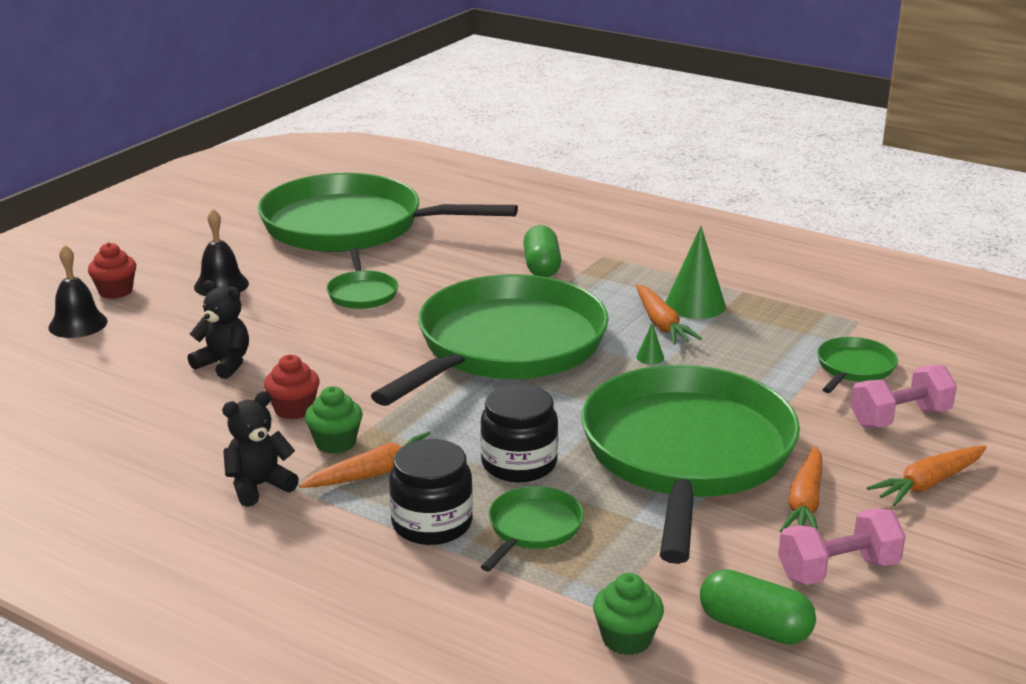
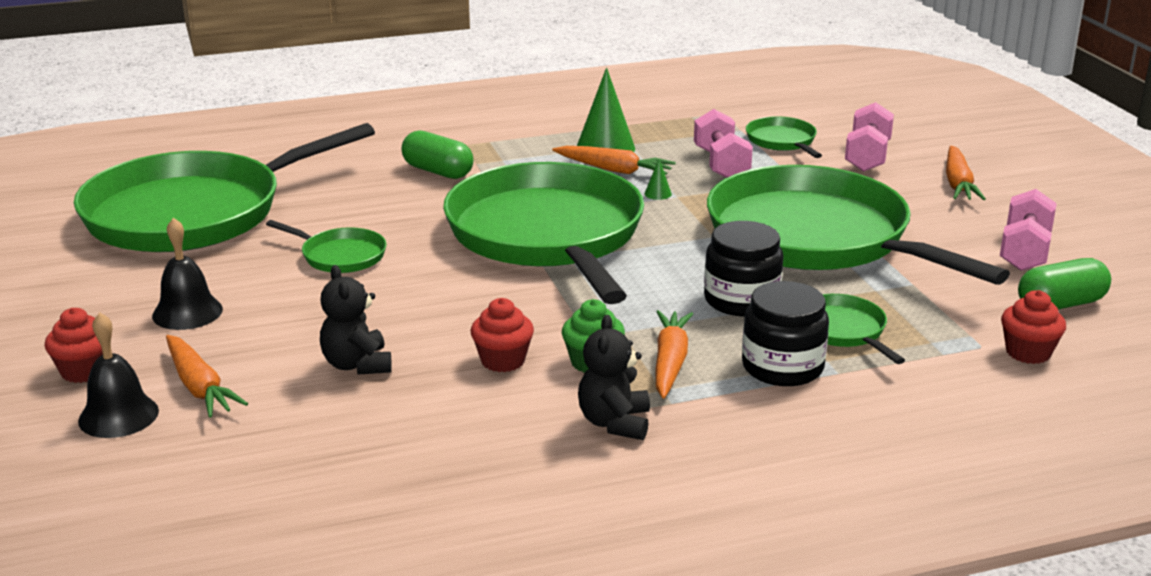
camera: 50 degrees left, 0 degrees up
(224, 364) = (357, 365): black teddy bear -> black teddy bear turned 90 degrees counterclockwise
(626, 639) = (1028, 352): green cupcake -> red cupcake
(754, 360) = (721, 164): none -> pink dumbbell
(805, 503) = (932, 227): orange carrot -> orange carrot (199, 387)

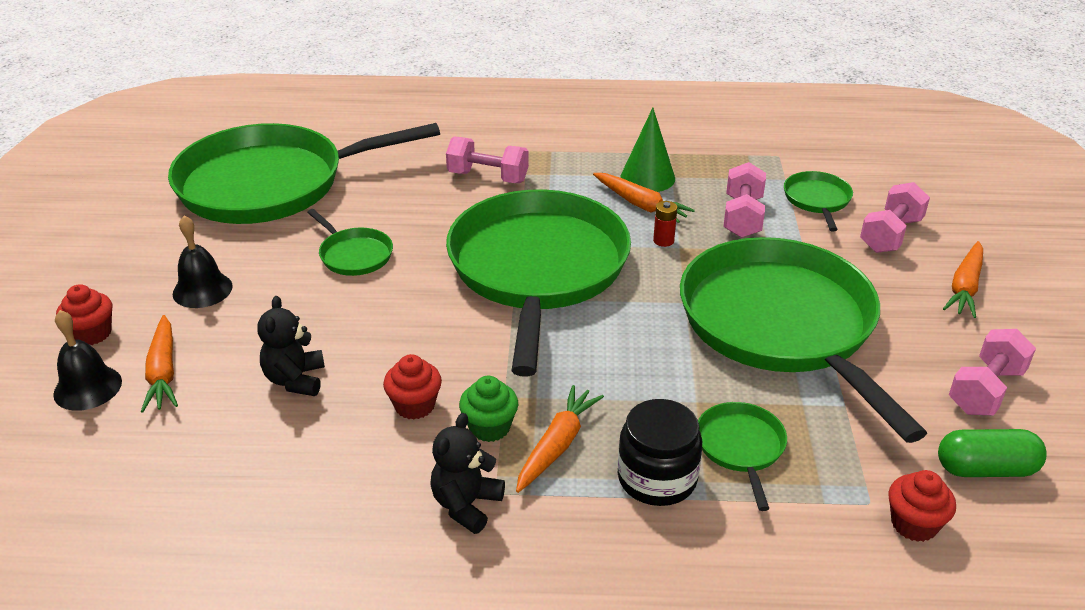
camera: 20 degrees right, 10 degrees up
(438, 171) = (488, 177): green capsule -> pink dumbbell
(658, 194) = (663, 240): green cone -> red battery
(741, 300) = (666, 386): black jar -> none

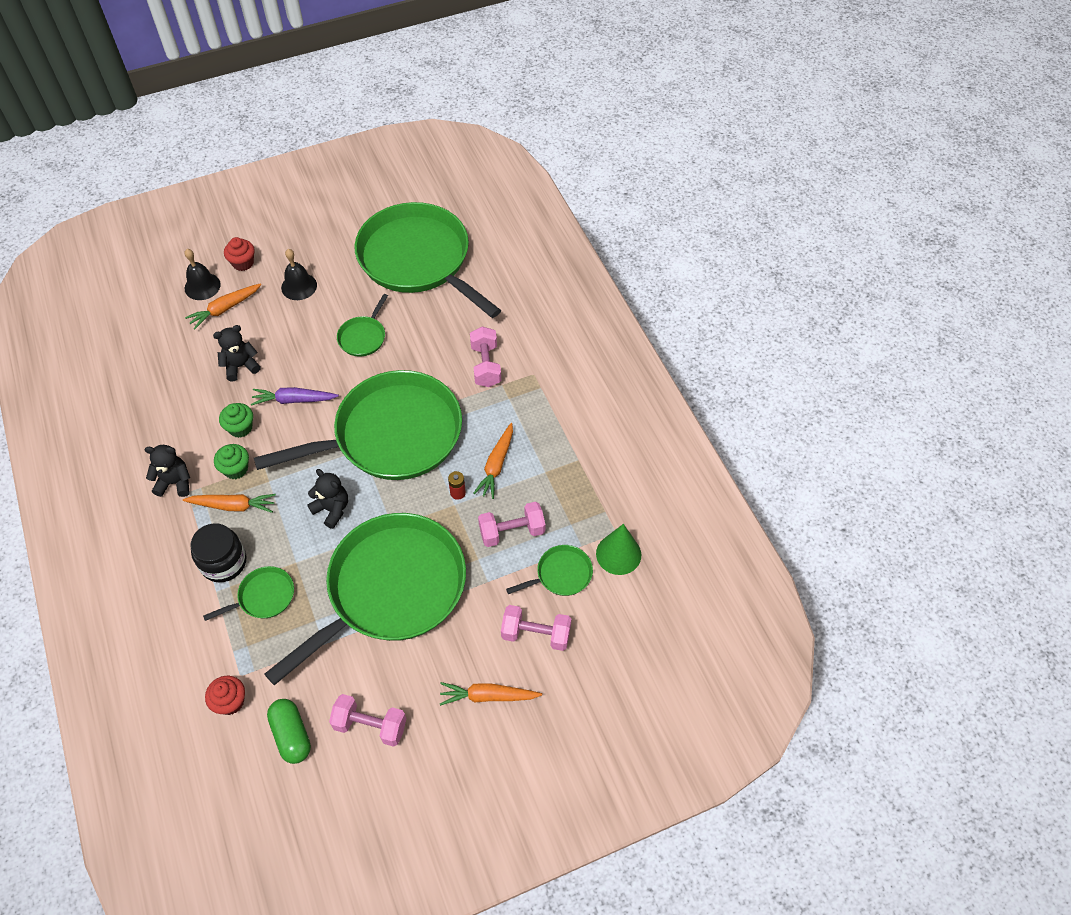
camera: 65 degrees right, 20 degrees up
(408, 340) = (294, 400): none -> purple carrot
(414, 405) = (240, 428): red cupcake -> green cupcake
(625, 347) = (332, 509): none -> black teddy bear
(647, 177) = (535, 457): green cone -> green cone (618, 554)

